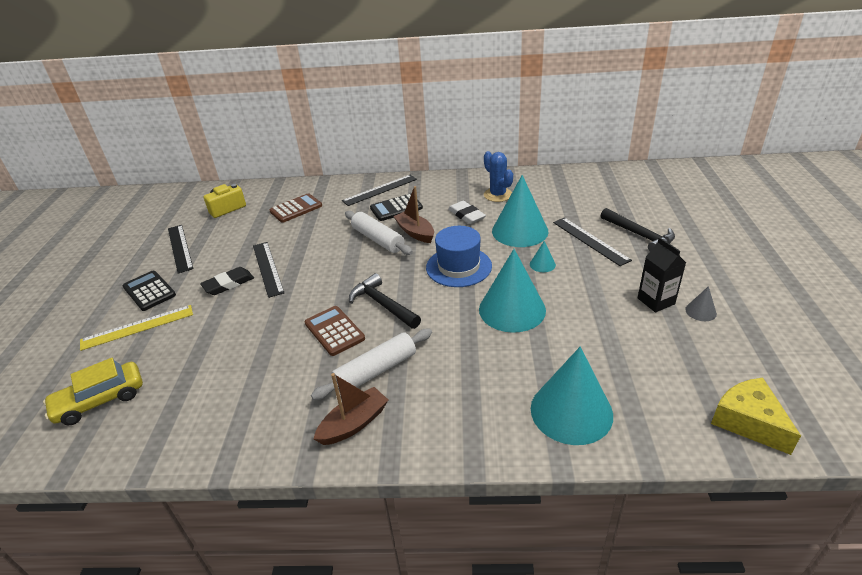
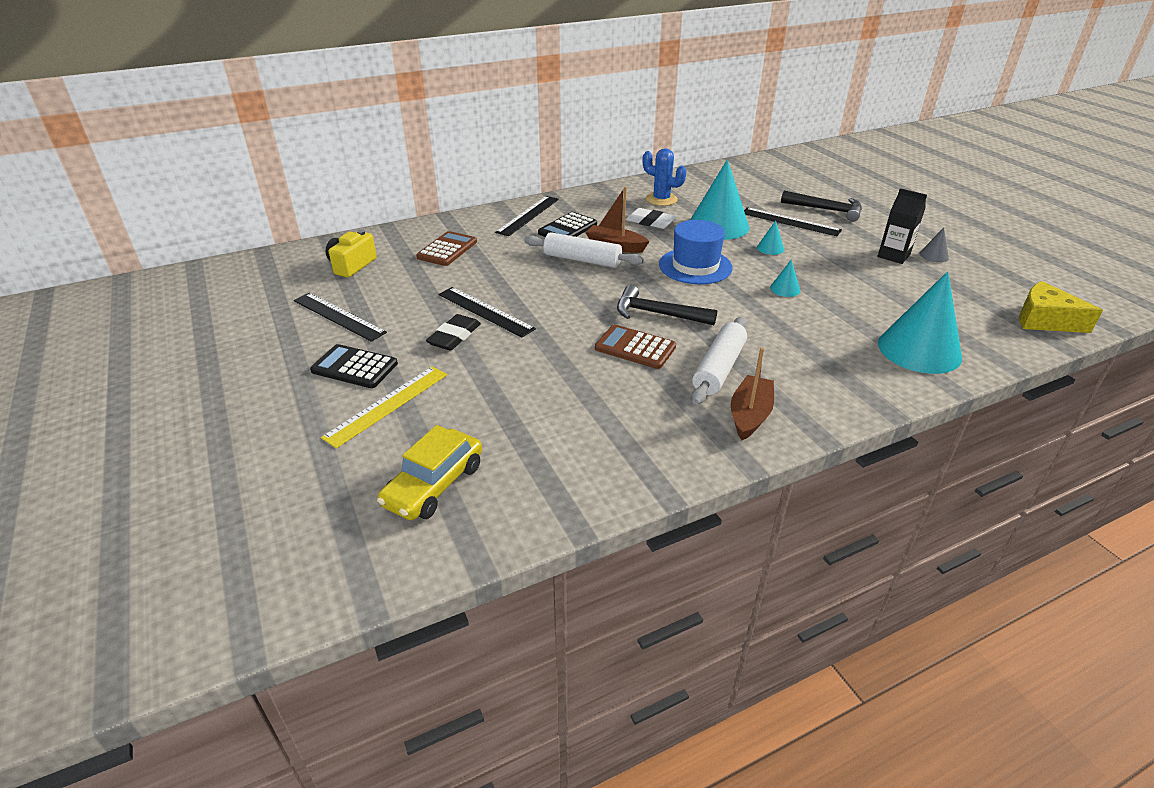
camera: 30 degrees left, 0 degrees up
(512, 309) = (785, 289): turquoise cone -> turquoise cone, size x0.42

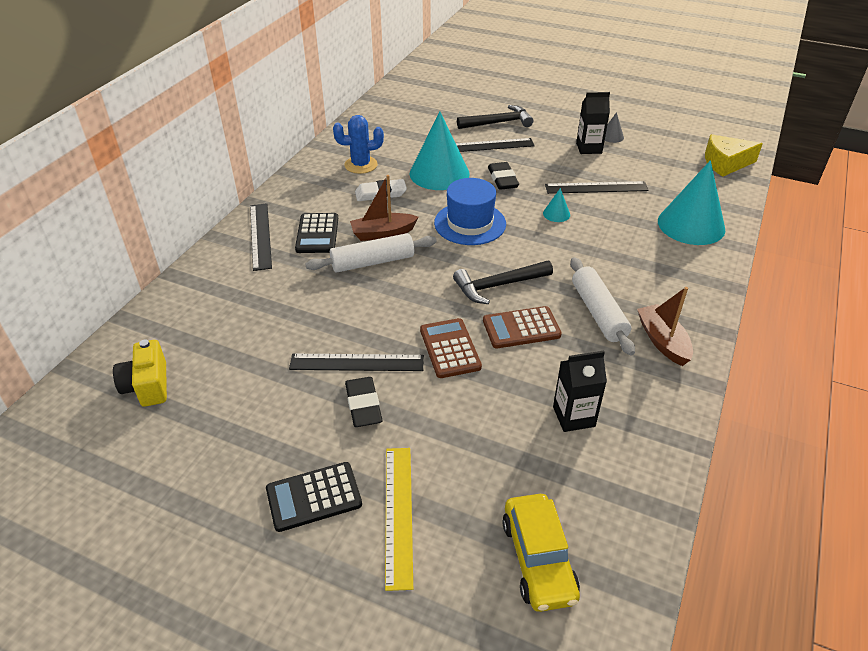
camera: 40 degrees left, 5 degrees up
(338, 316) = (217, 452): black ruler -> black ruler (596, 188)
(447, 250) = (229, 314): brown calculator -> brown calculator (450, 348)
(591, 421) = (573, 416): none -> black carton
(770, 248) = (502, 179): turquoise cone -> black eraser

